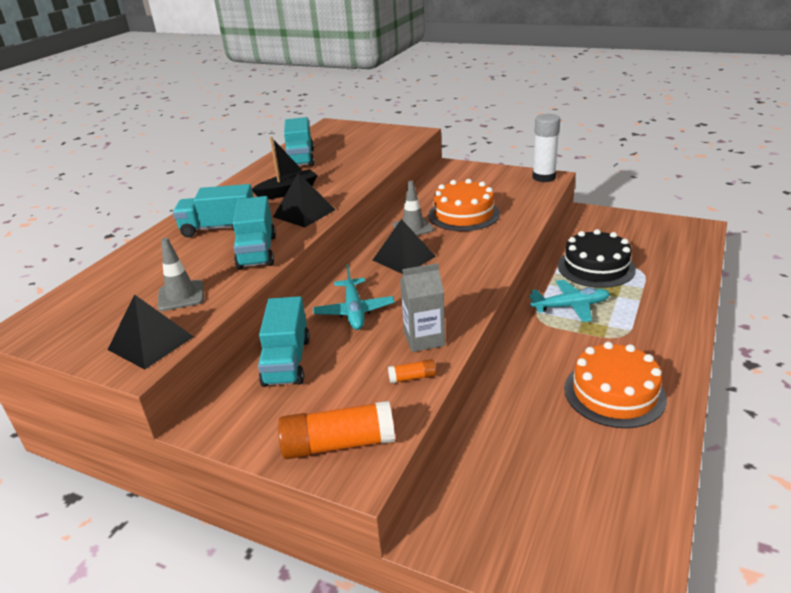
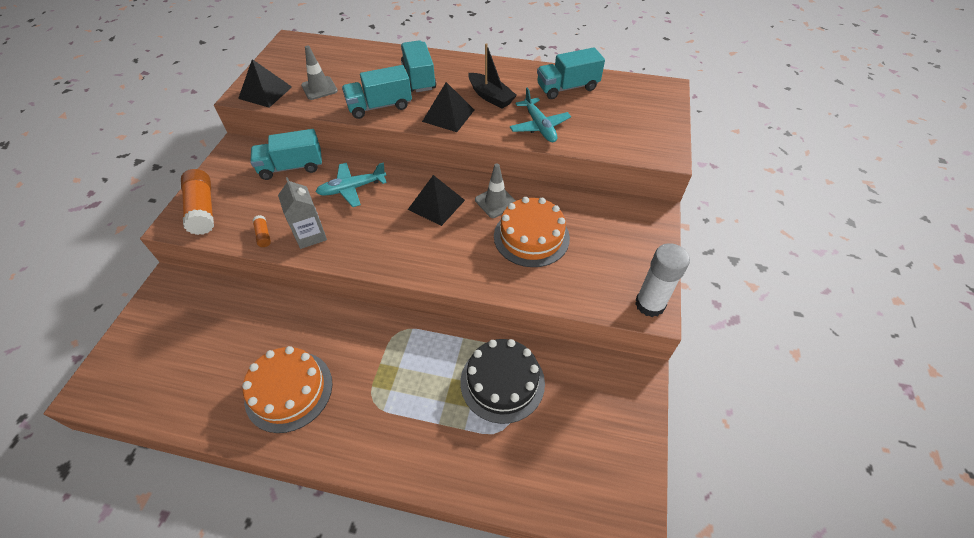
camera: 75 degrees right, 20 degrees up
(570, 306) = (422, 357): turquoise plane -> turquoise plane (539, 126)

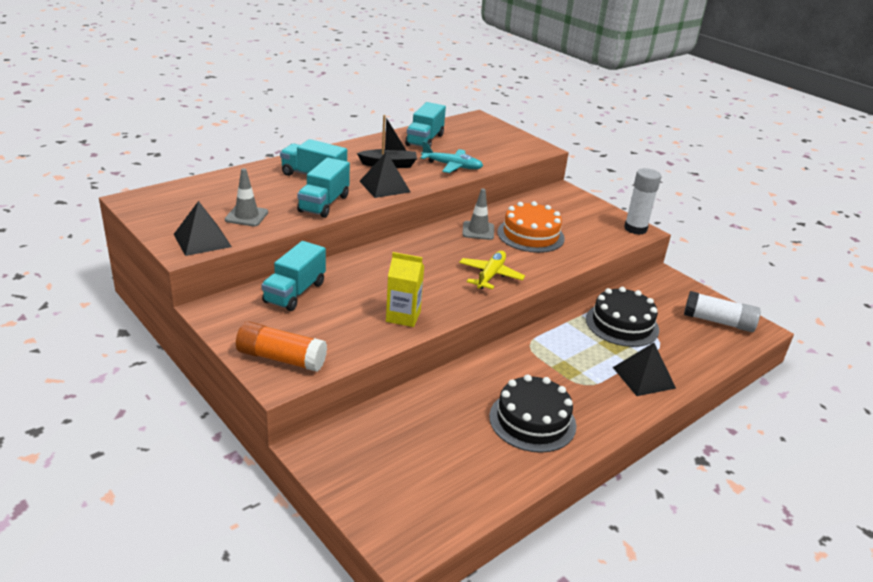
camera: 55 degrees left, 20 degrees down
(263, 235) = (369, 338): orange glue stick -> none
(289, 390) = (532, 421): orange cake -> black cake
(310, 235) = (403, 316): grey carton -> yellow carton
(352, 188) = (372, 277): turquoise plane -> none
(426, 249) = (490, 275): none -> yellow plane
(436, 204) = (447, 252): black pyramid -> black pyramid (644, 377)
(601, 468) = (718, 322): none -> white glue stick

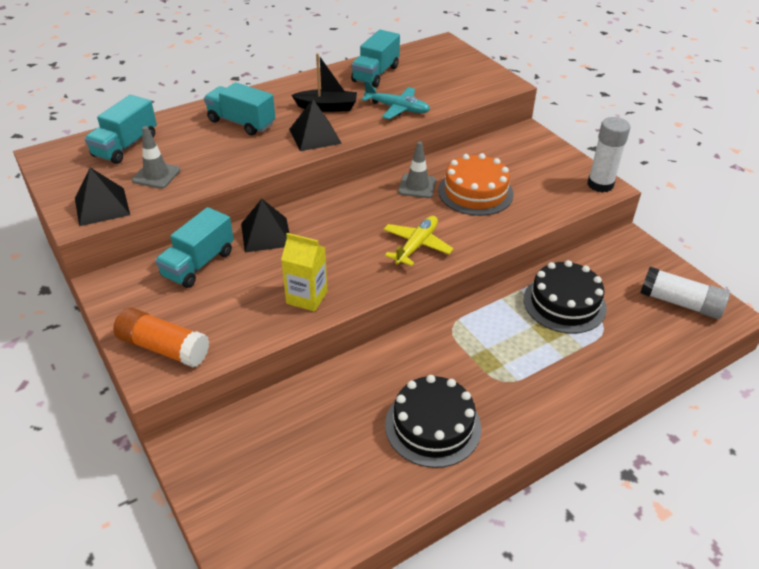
camera: 10 degrees right, 10 degrees up
(324, 204) = (243, 159): turquoise truck -> turquoise truck (125, 146)
(644, 377) = (574, 375): black pyramid -> black pyramid (266, 234)

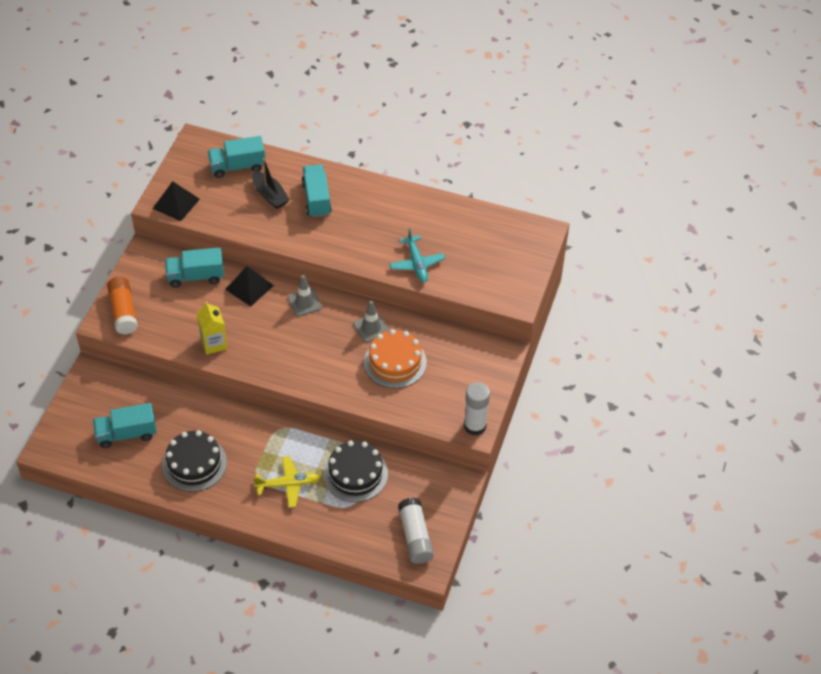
camera: 50 degrees right, 10 degrees up
(156, 175) = (225, 203): grey traffic cone -> grey traffic cone (304, 302)
(315, 136) = (339, 244): black pyramid -> none
(327, 107) = (379, 227): black boat -> black boat (270, 195)
(375, 74) = (452, 223): turquoise truck -> turquoise truck (127, 434)
(416, 246) = (308, 365): yellow plane -> yellow plane (287, 484)

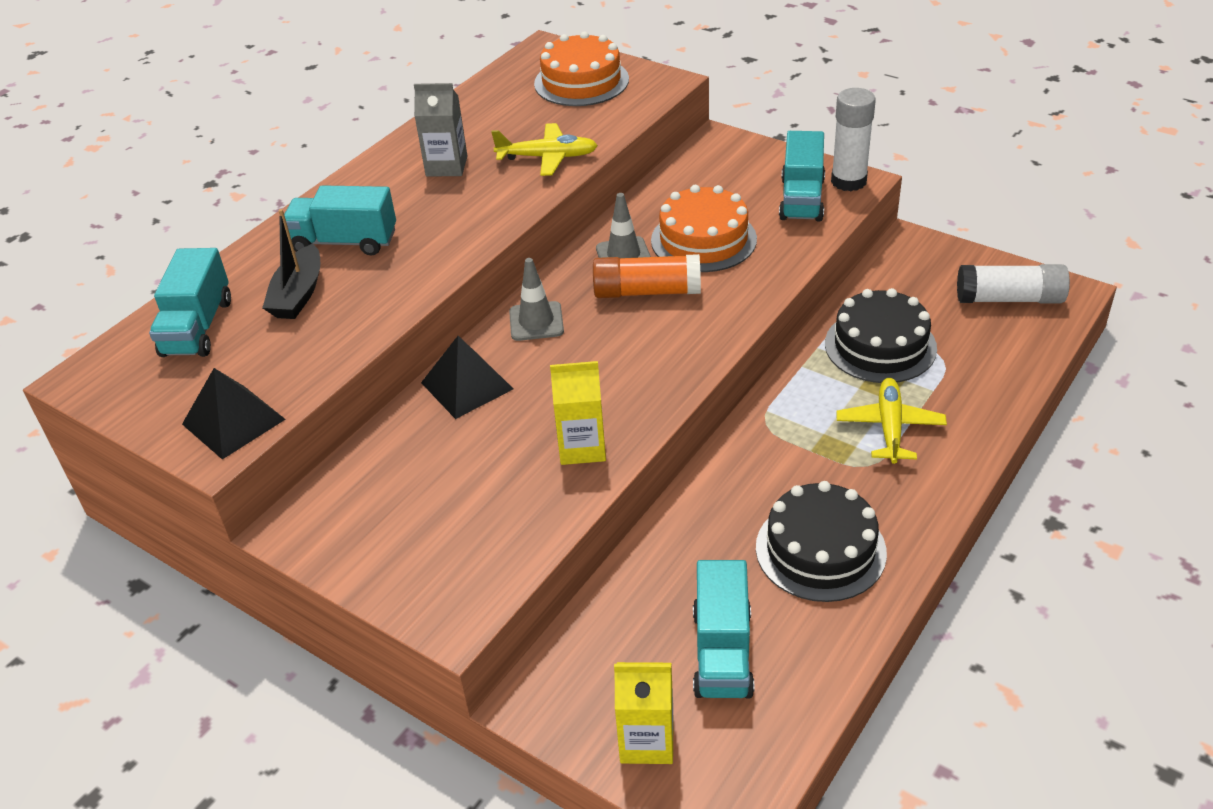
camera: 70 degrees left, 10 degrees down
(77, 415) = (647, 740): none -> yellow carton
(123, 311) = (438, 580): orange glue stick -> orange glue stick (647, 291)
(196, 276) = (402, 456): turquoise truck -> turquoise truck (801, 199)
(270, 195) = (298, 294): black boat -> black boat turned 120 degrees clockwise
(397, 220) = (446, 166): none -> grey carton
(417, 263) = (547, 157): turquoise plane -> yellow plane
(507, 260) = (581, 81): none -> orange cake

